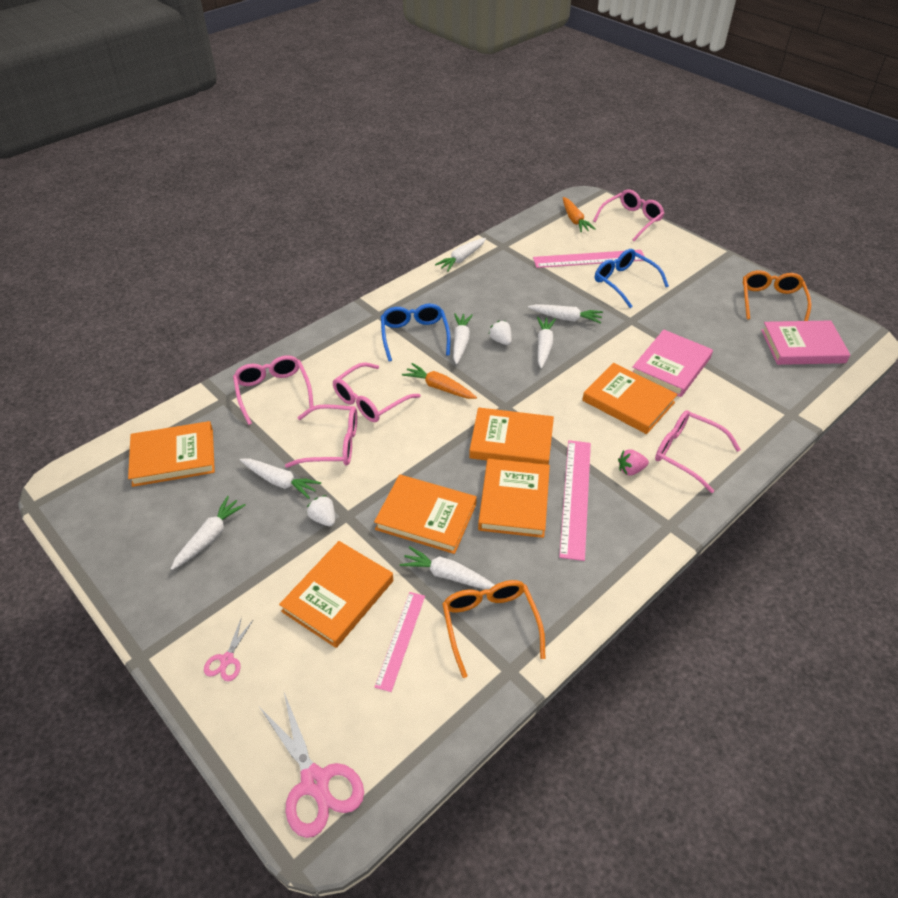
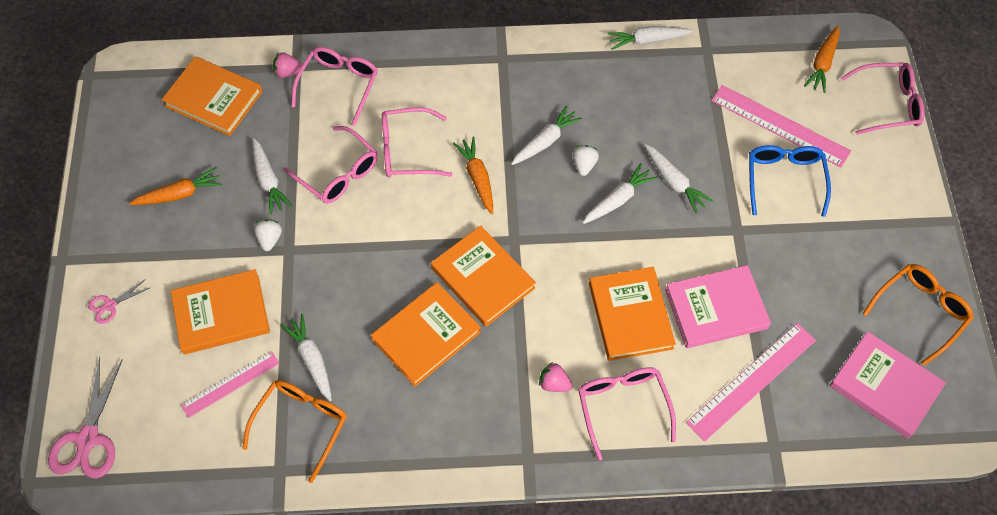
camera: 40 degrees right, 15 degrees up
(209, 537) = (179, 194): white carrot -> orange carrot
(221, 406) = (288, 72): none -> pink strawberry
(414, 336) = (511, 105): blue glasses -> none
(426, 517) = (345, 297): orange book -> none
(575, 497) = (479, 372): pink ruler -> pink ruler (751, 381)

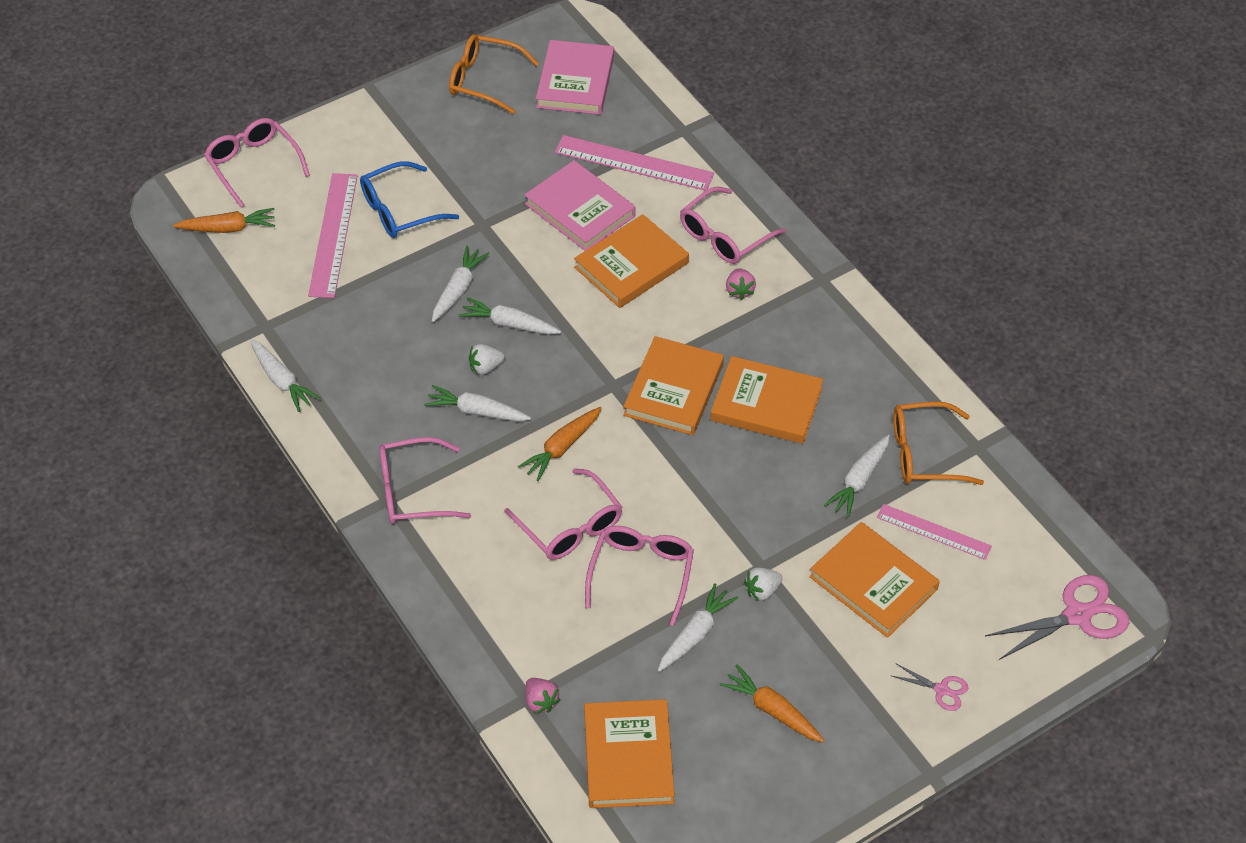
camera: 120 degrees left, 10 degrees down
(339, 85) = (526, 638): pink glasses -> pink glasses (413, 491)

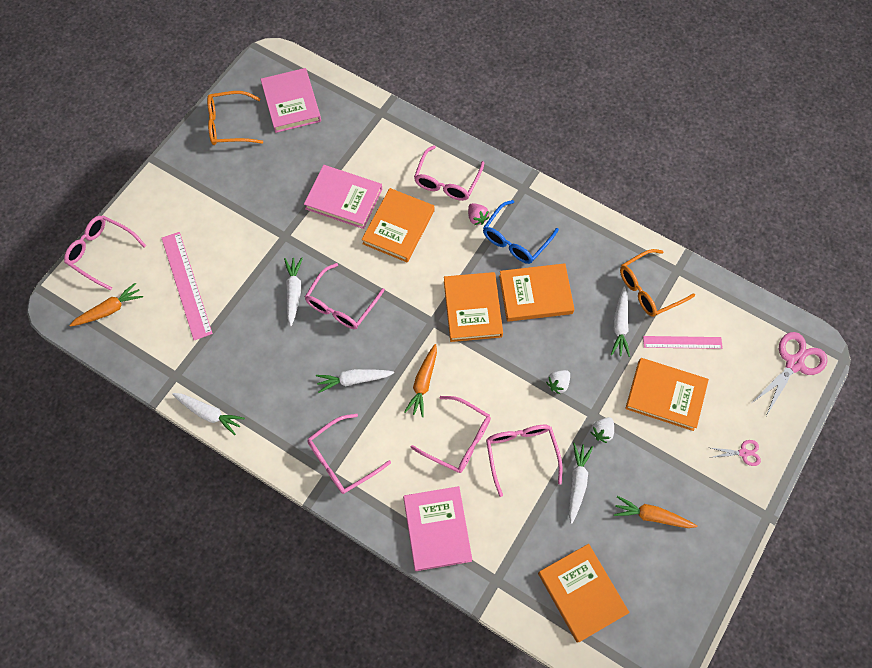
camera: 25 degrees left, 15 degrees up
(399, 210) = (223, 247): blue glasses -> blue glasses (515, 239)
(485, 367) = (342, 344): white strawberry -> white strawberry (558, 384)
(486, 612) = (437, 529): none -> pink book
(509, 324) = (341, 304): white carrot -> pink glasses
(541, 701) = (506, 579): pink strawberry -> none
(634, 163) = (361, 149): pink ruler -> none

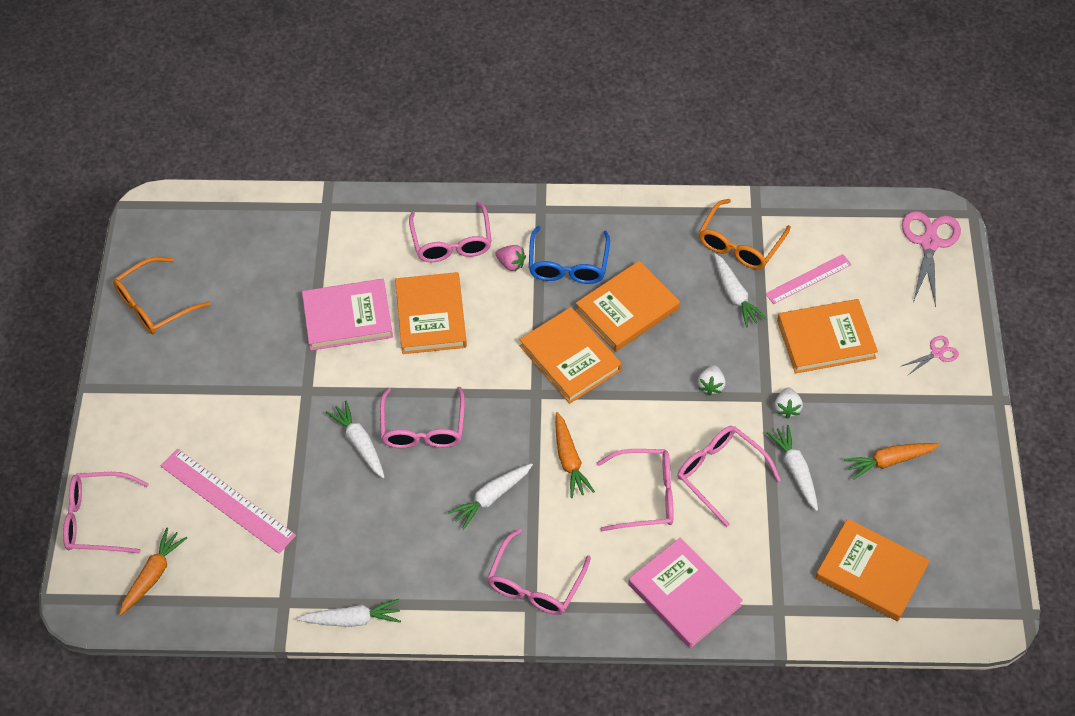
camera: 30 degrees left, 10 degrees down
(291, 103) = (212, 245): pink book -> none

